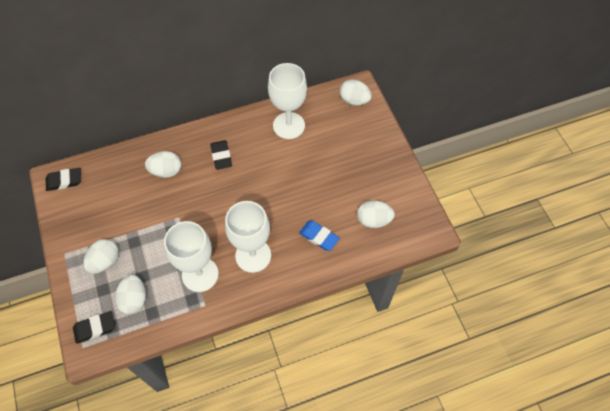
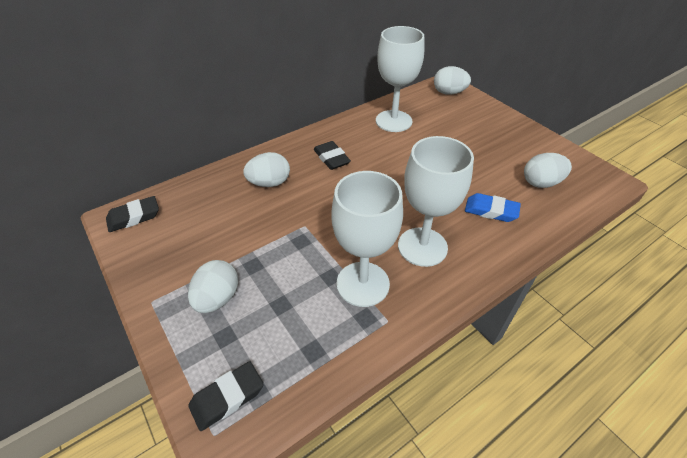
camera: 15 degrees left, 15 degrees down
(134, 299) = (279, 338): white egg -> none

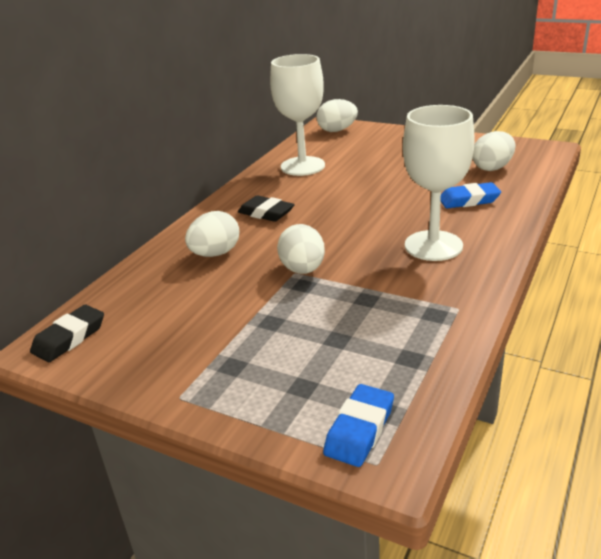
camera: 25 degrees left, 15 degrees down
(217, 298) = (259, 362): white egg -> white egg (303, 270)
(227, 397) = (359, 430): black eraser -> blue eraser
(363, 284) = (405, 292): white goblet -> none

